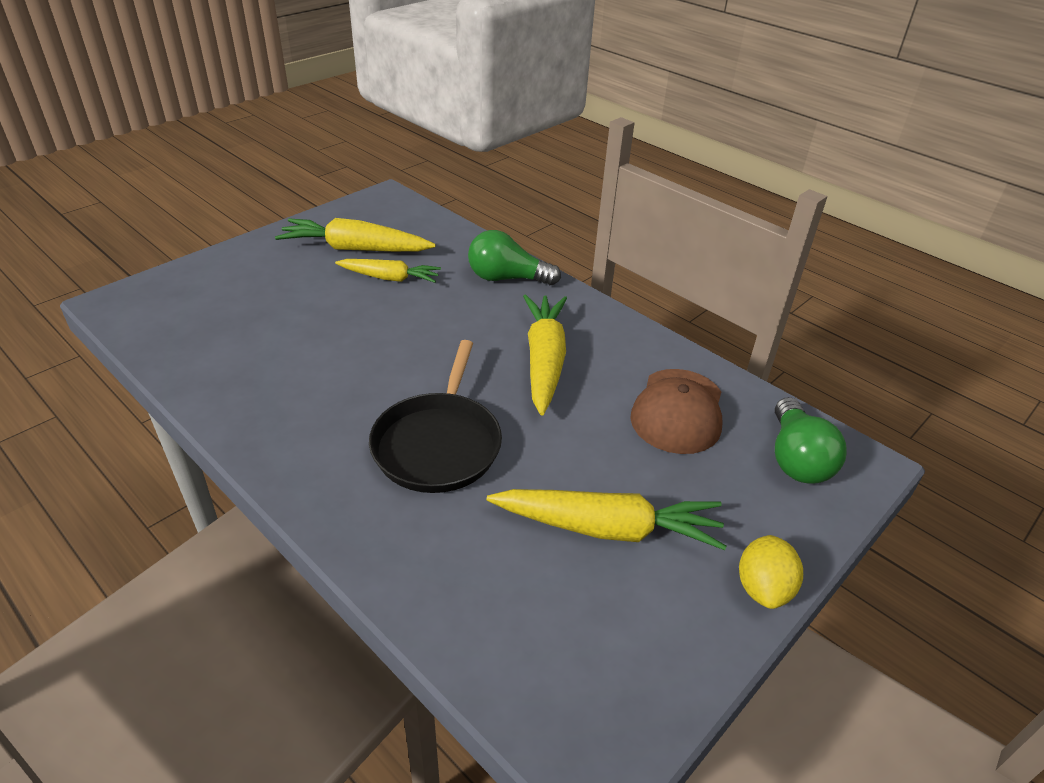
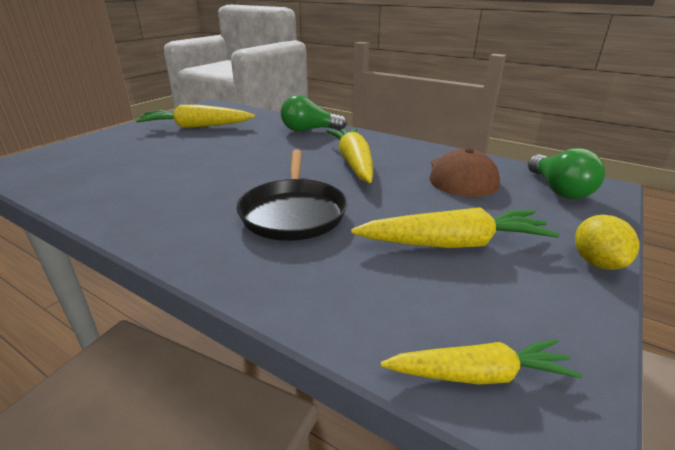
camera: 10 degrees left, 10 degrees down
(389, 278) = (226, 137): yellow carrot -> yellow carrot (478, 374)

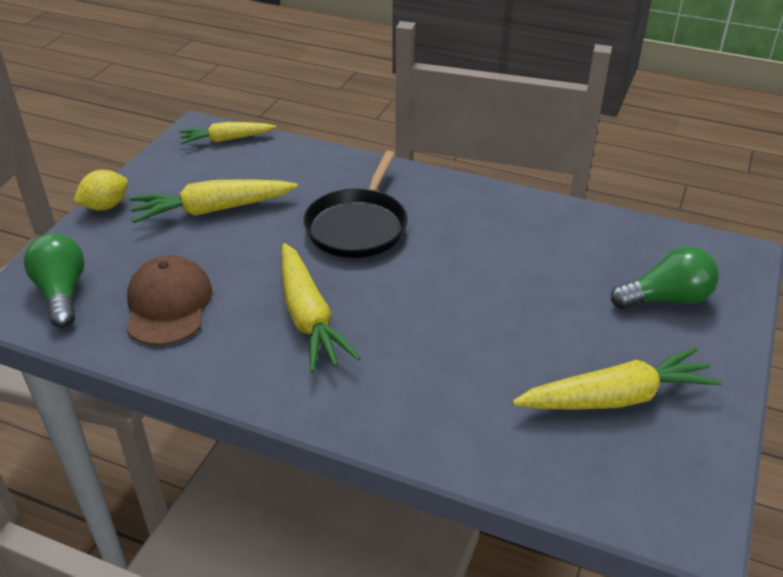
camera: 170 degrees right, 10 degrees up
(293, 212) = (358, 226): black pan -> black pan turned 150 degrees counterclockwise
(309, 130) = (404, 413): green light bulb -> green light bulb (666, 298)
(597, 262) = (105, 206): yellow lemon -> yellow lemon turned 60 degrees clockwise

